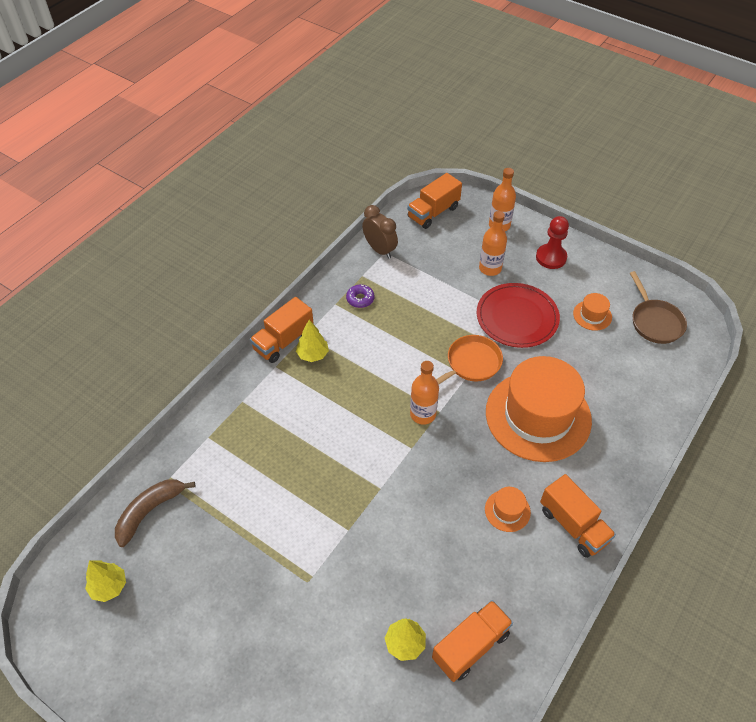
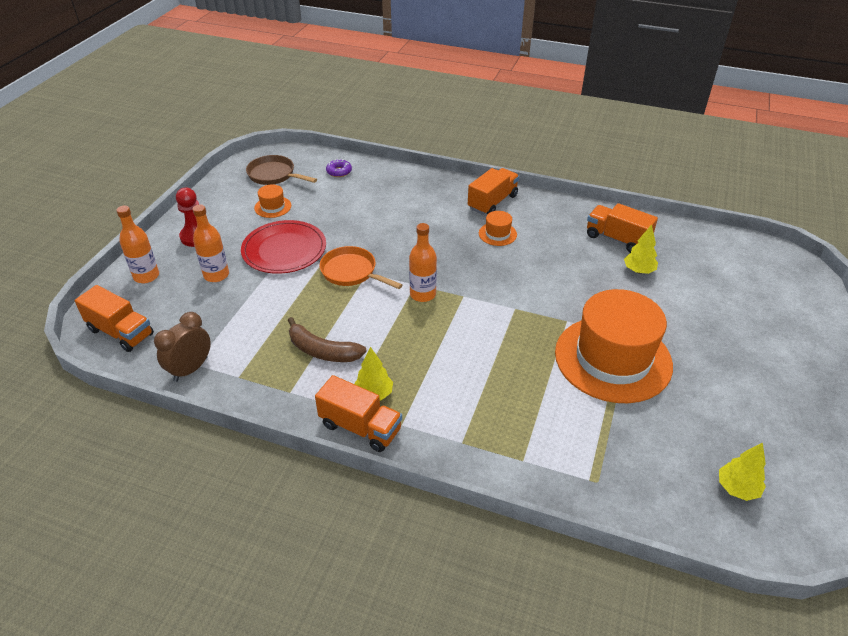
camera: 105 degrees left, 10 degrees down
(149, 511) = (639, 484): brown banana -> brown banana (322, 351)
(360, 299) = (278, 370): purple donut -> purple donut (339, 172)
(538, 416) = (397, 227): orange hat -> orange hat (613, 359)
(655, 322) = (274, 175): brown pan -> brown pan turned 120 degrees counterclockwise

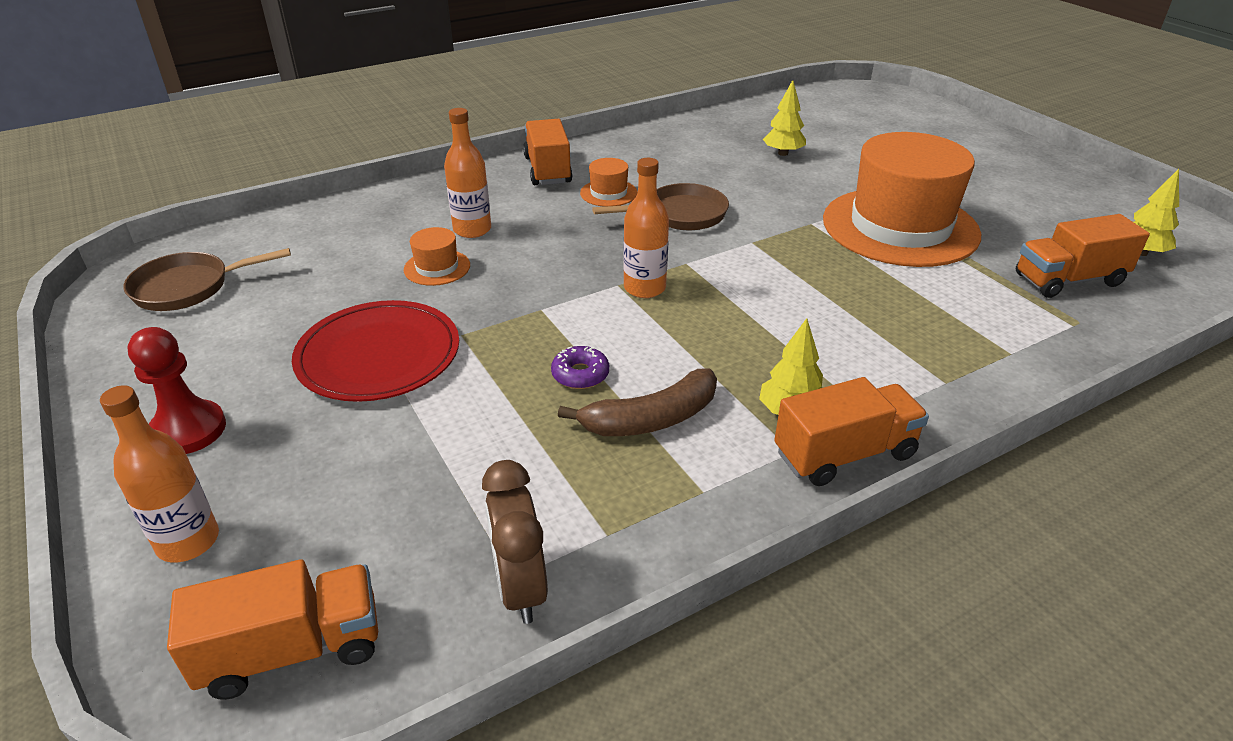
camera: 50 degrees left, 5 degrees down
(216, 275) = (325, 451): orange bottle -> orange bottle (472, 230)
(273, 207) = (260, 322): orange hat -> orange hat (437, 267)
(339, 172) = (292, 235): purple donut -> purple donut (580, 374)
(352, 272) = (521, 320): orange pan -> none
(509, 269) = (680, 215): none -> brown pan
(617, 239) = (719, 140): orange truck -> orange truck (1069, 280)

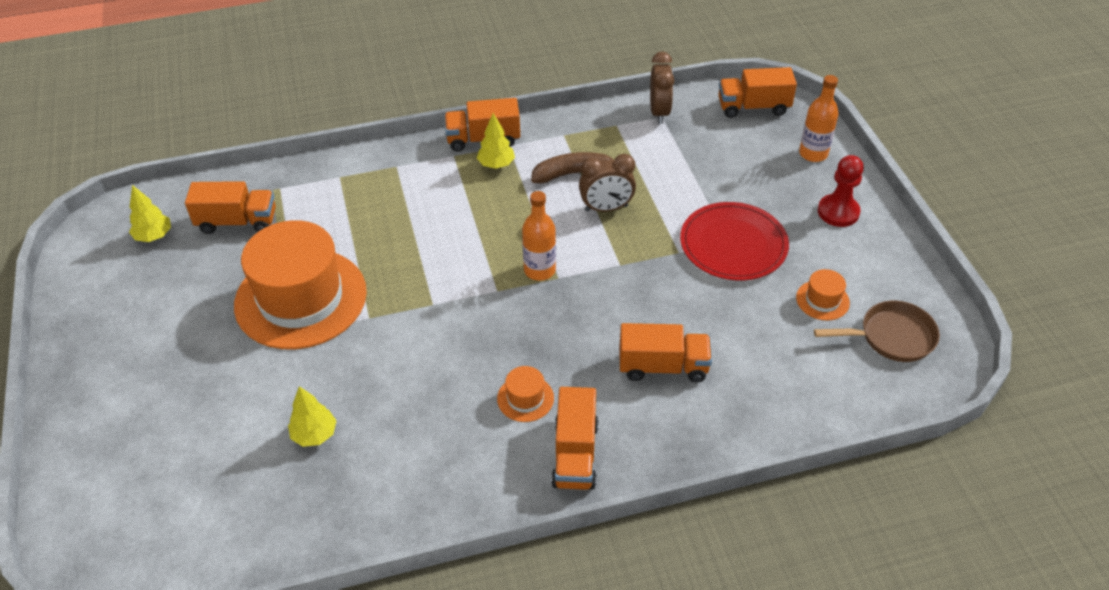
camera: 165 degrees left, 10 degrees up
(437, 267) = (694, 322): orange hat -> orange hat (822, 300)
(472, 230) = (663, 366): orange bottle -> orange truck
(580, 374) = (606, 208): purple donut -> brown clock
(680, 215) = (473, 351): brown pan -> none

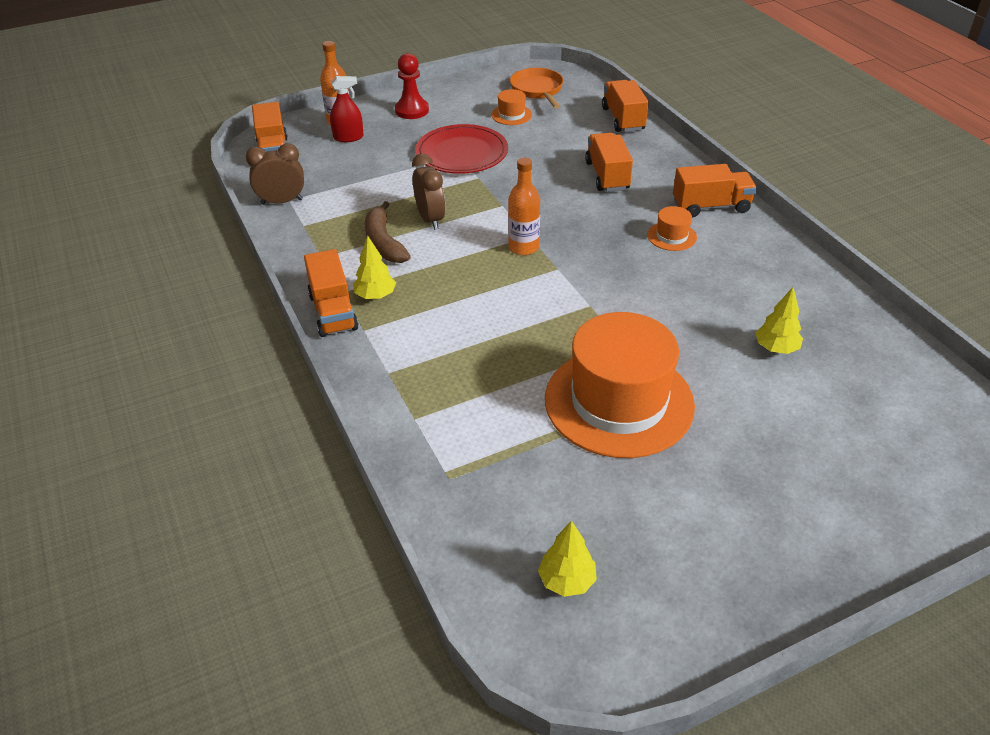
camera: 100 degrees left, 5 degrees down
(237, 222) = (516, 496): orange truck -> orange truck (623, 119)
(778, 159) = (348, 137): none -> red spray bottle
(891, 337) = (537, 90): brown pan -> orange pan

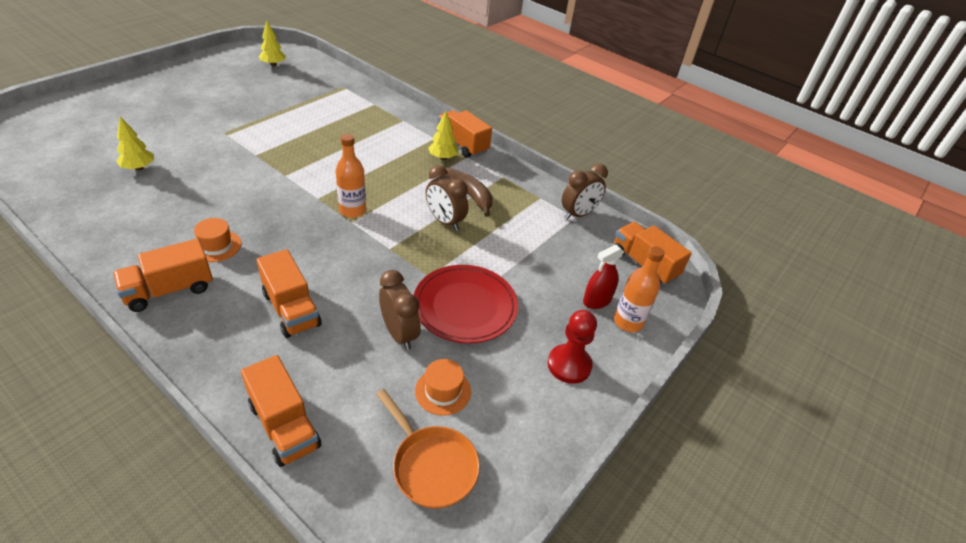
camera: 150 degrees right, 0 degrees up
(526, 146) = (399, 334): none -> brown clock
(619, 402) = (256, 125): orange hat -> none

